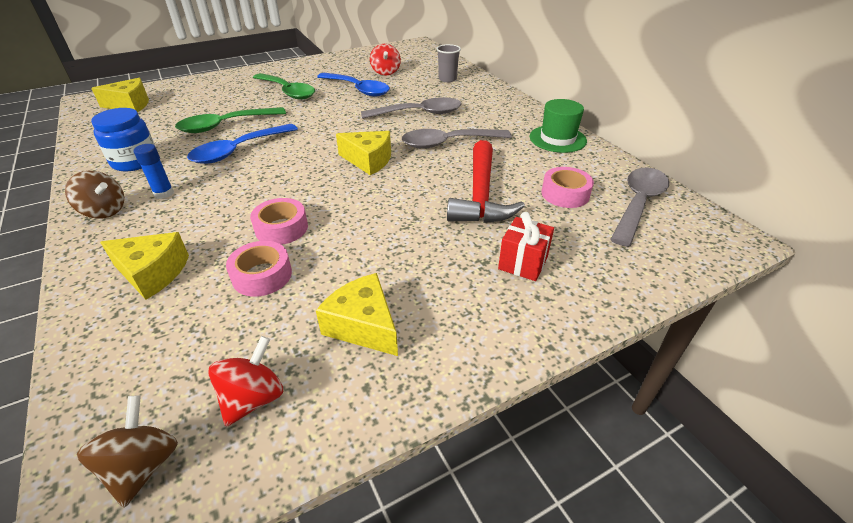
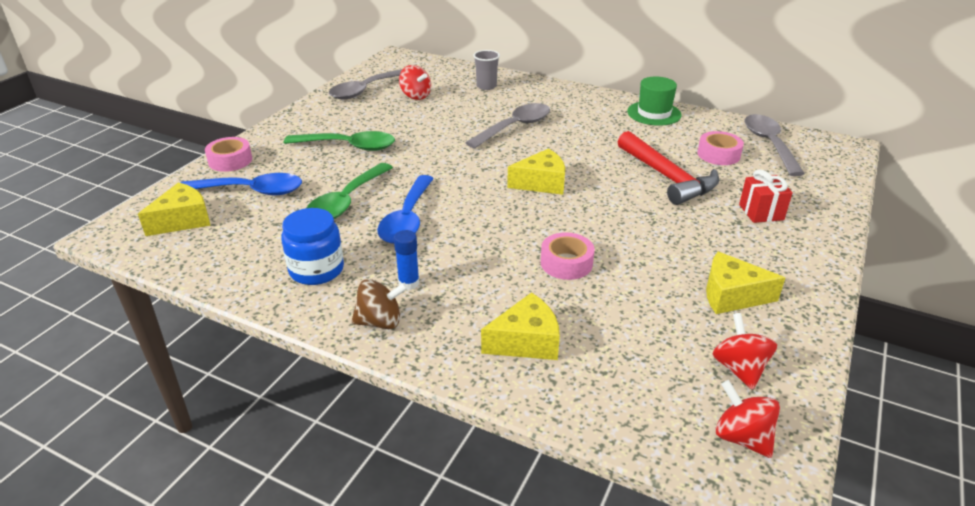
camera: 35 degrees left, 5 degrees down
(143, 466) = (741, 437): brown spinning top -> red spinning top
(262, 275) = (613, 300): pink tape -> pink tape (230, 160)
(358, 89) = (419, 122): blue spoon -> blue spoon (251, 191)
(448, 143) = (580, 145): grey spoon -> grey spoon (365, 90)

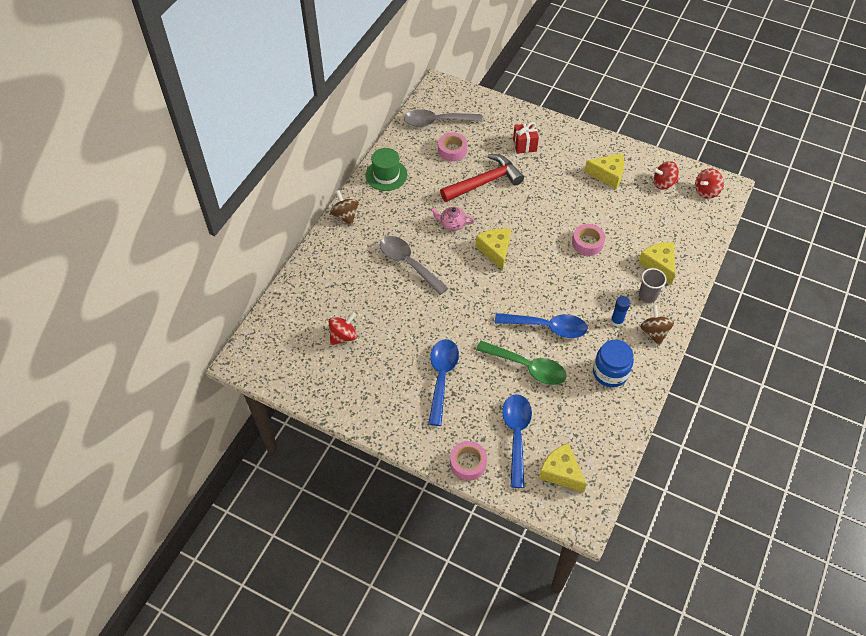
camera: 90 degrees left, 20 degrees up
(349, 146) = (441, 377): green spoon -> blue spoon
(365, 90) = (327, 379): grey spoon -> none
(486, 86) = (326, 282): grey cup -> grey cup (647, 295)
(582, 93) = (345, 216): none -> brown spinning top
(583, 154) = (452, 224): none -> pink teapot
(731, 295) = (608, 175): yellow cheese -> yellow cheese turned 90 degrees counterclockwise

